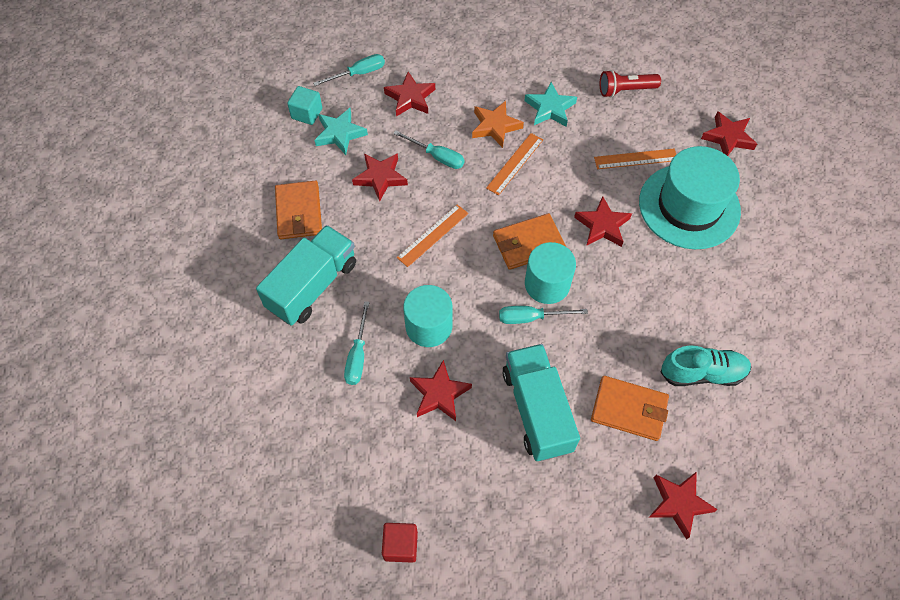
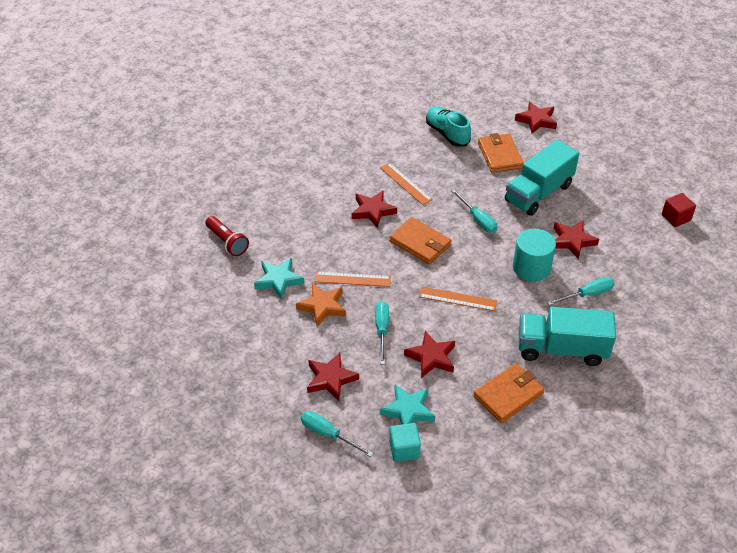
camera: 120 degrees left, 15 degrees down
(547, 284) = (445, 221): turquoise cylinder -> none
(635, 159) = (297, 214): orange ruler -> orange ruler (405, 183)
(689, 206) = (321, 174): turquoise hat -> none
(728, 137) = (240, 173): red star -> none

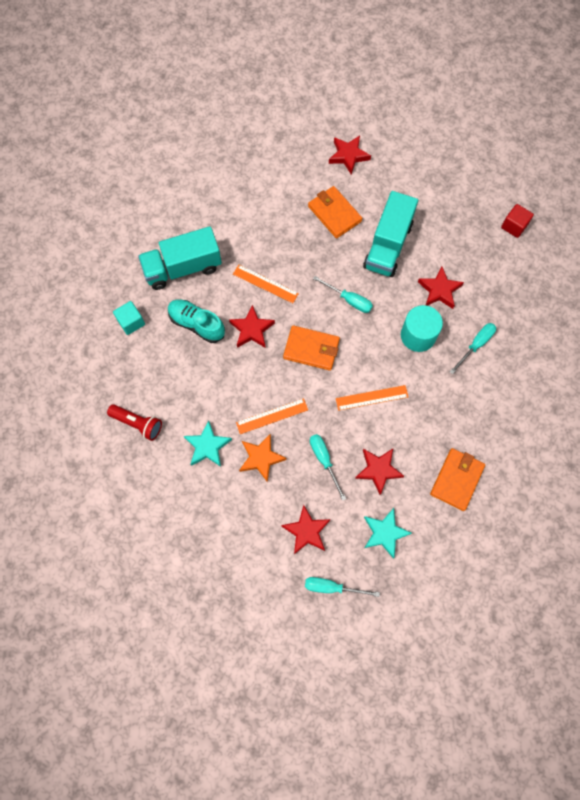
camera: 25 degrees left, 25 degrees up
(404, 449) = (399, 572): turquoise cube -> turquoise cube (131, 322)
(447, 134) = (274, 206): turquoise shoe -> turquoise shoe (196, 324)
(561, 349) = (479, 413): turquoise truck -> turquoise truck (183, 268)

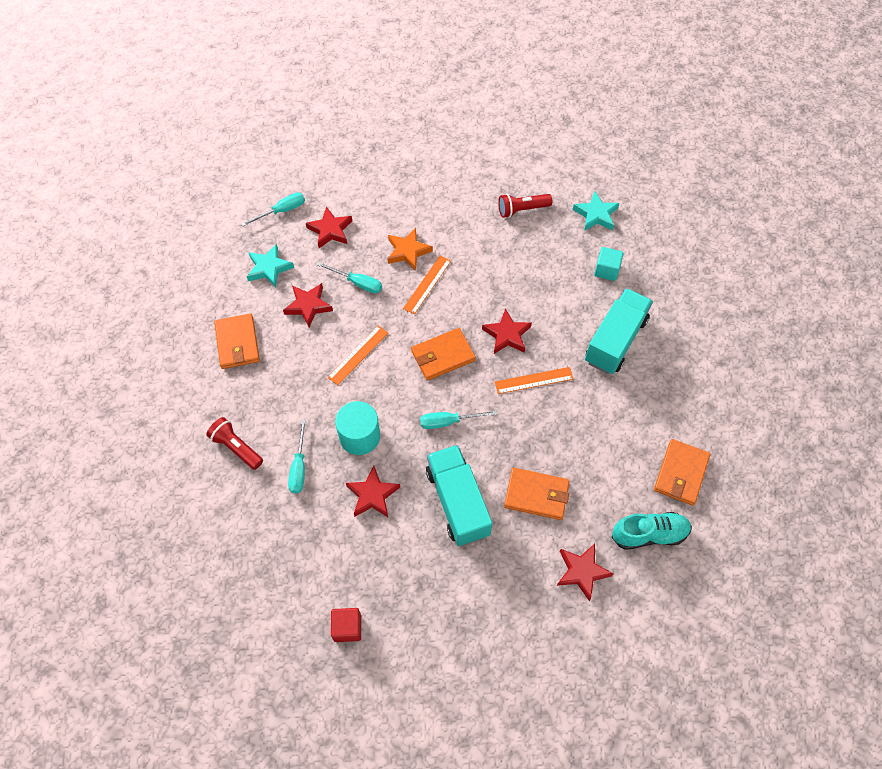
camera: 140 degrees right, 10 degrees down
(196, 324) = (555, 306): turquoise shoe -> turquoise shoe (649, 534)
(207, 446) = (456, 231): turquoise star -> turquoise star (596, 214)
(234, 161) = (681, 473): none -> orange wallet
(511, 392) = (236, 448): none -> red flashlight

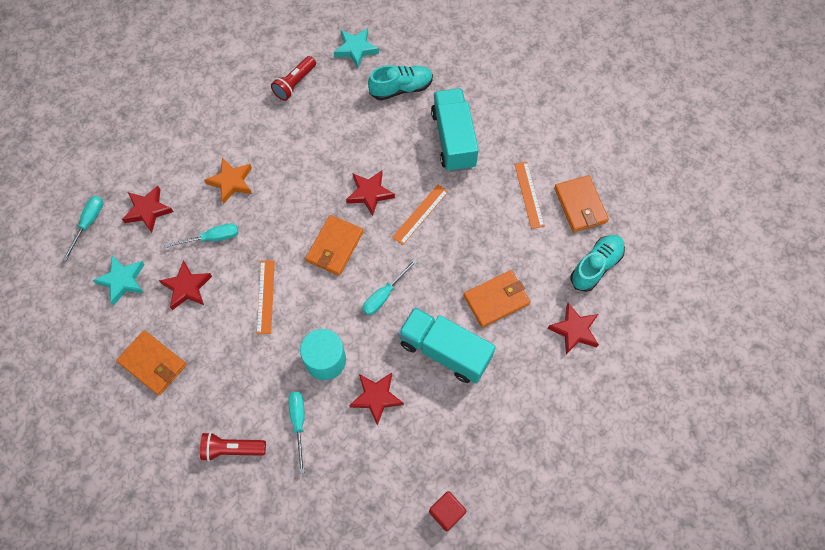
camera: 40 degrees left, 5 degrees up
(299, 467) = (298, 423): turquoise screwdriver -> turquoise screwdriver turned 150 degrees counterclockwise
(427, 284) = (271, 198): orange ruler -> orange ruler (529, 194)
(606, 270) = (401, 88): turquoise cube -> turquoise shoe

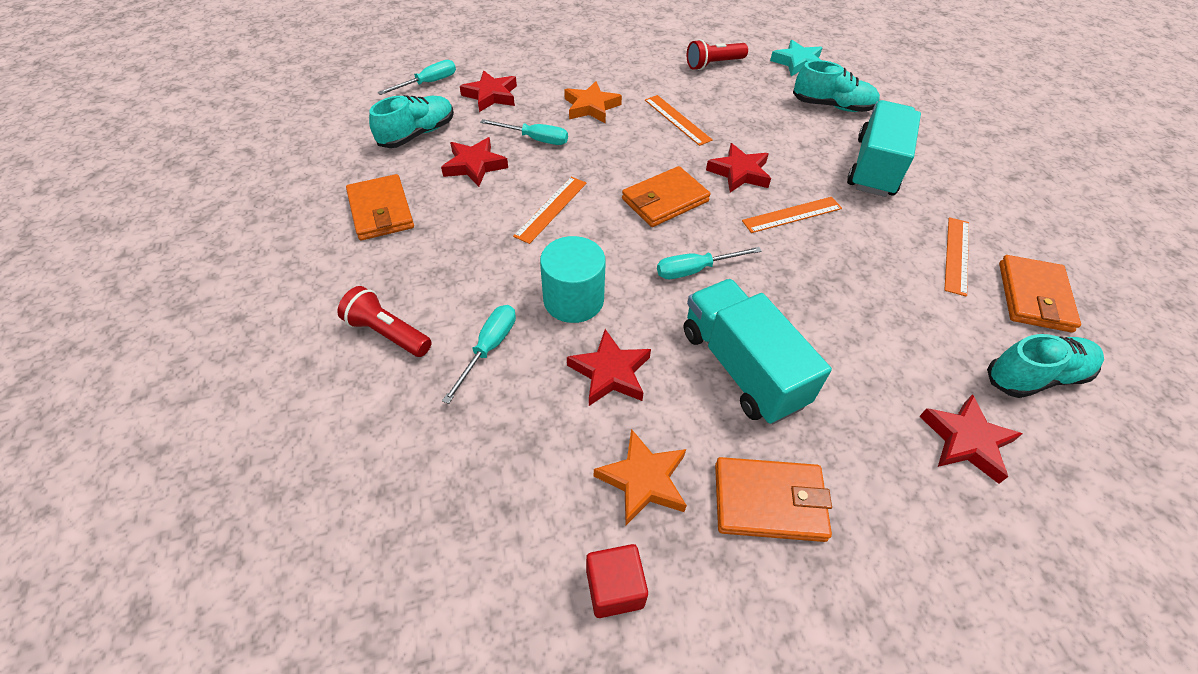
camera: 30 degrees right, 15 degrees down
(122, 280) = (418, 134): turquoise star -> turquoise shoe
(301, 162) = (677, 119): none -> orange ruler
(429, 450) = (643, 480): none -> orange star
(496, 300) = (852, 345): orange wallet -> orange wallet (769, 501)

